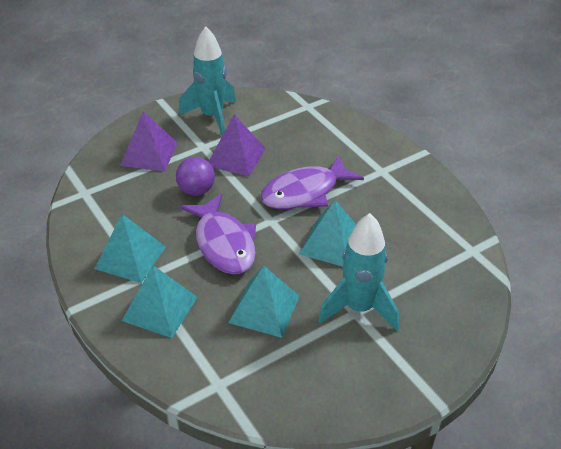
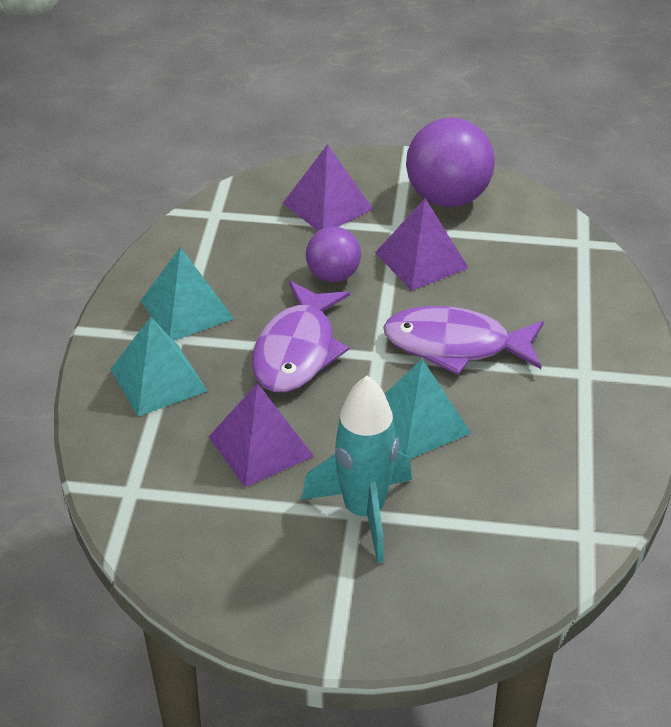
camera: 40 degrees right, 0 degrees up
(212, 117) = (447, 197): turquoise rocket -> purple ball
(264, 309) = (260, 446): turquoise pyramid -> purple pyramid

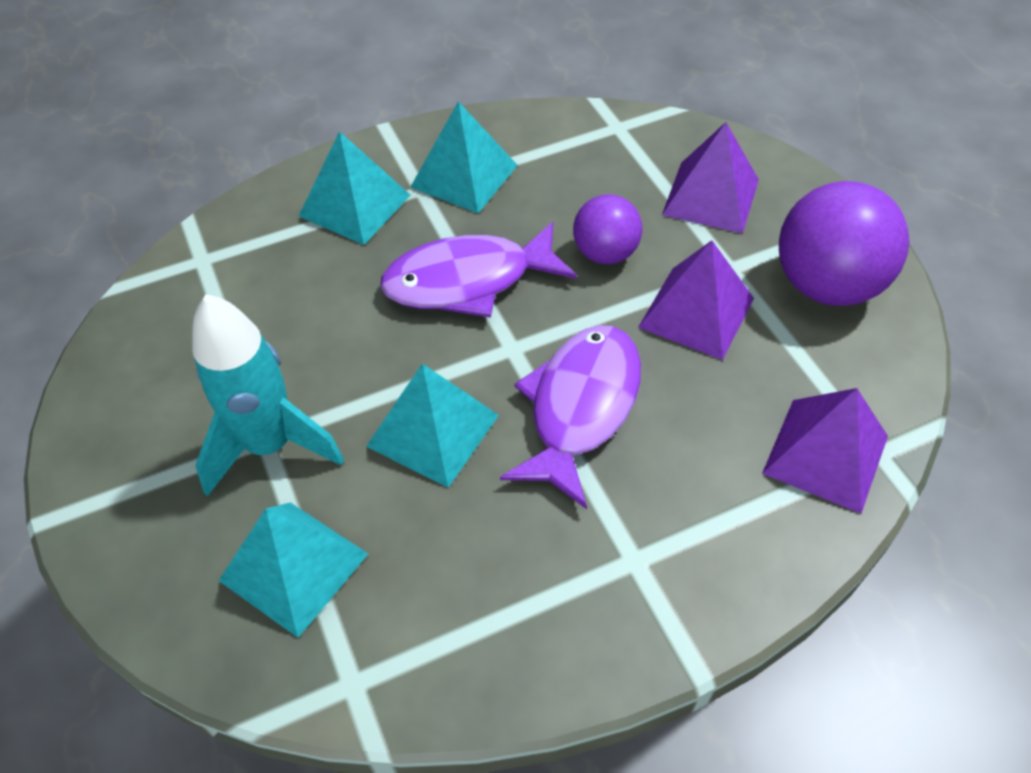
camera: 60 degrees right, 10 degrees up
(260, 446) = (313, 319): purple pyramid -> purple pyramid (825, 454)
(455, 345) = (580, 408): purple fish -> purple fish turned 45 degrees clockwise
(479, 533) = (294, 567): none -> turquoise pyramid

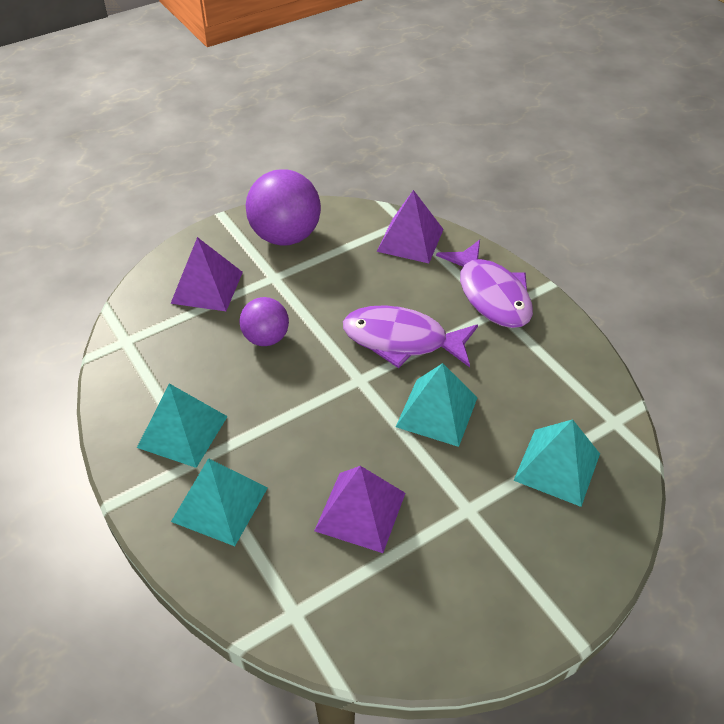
camera: 100 degrees left, 5 degrees down
(270, 445) = (473, 504): turquoise rocket -> none
(468, 281) = (300, 412): purple fish -> purple fish (491, 294)
(696, 312) = (315, 291): purple pyramid -> purple pyramid (360, 511)

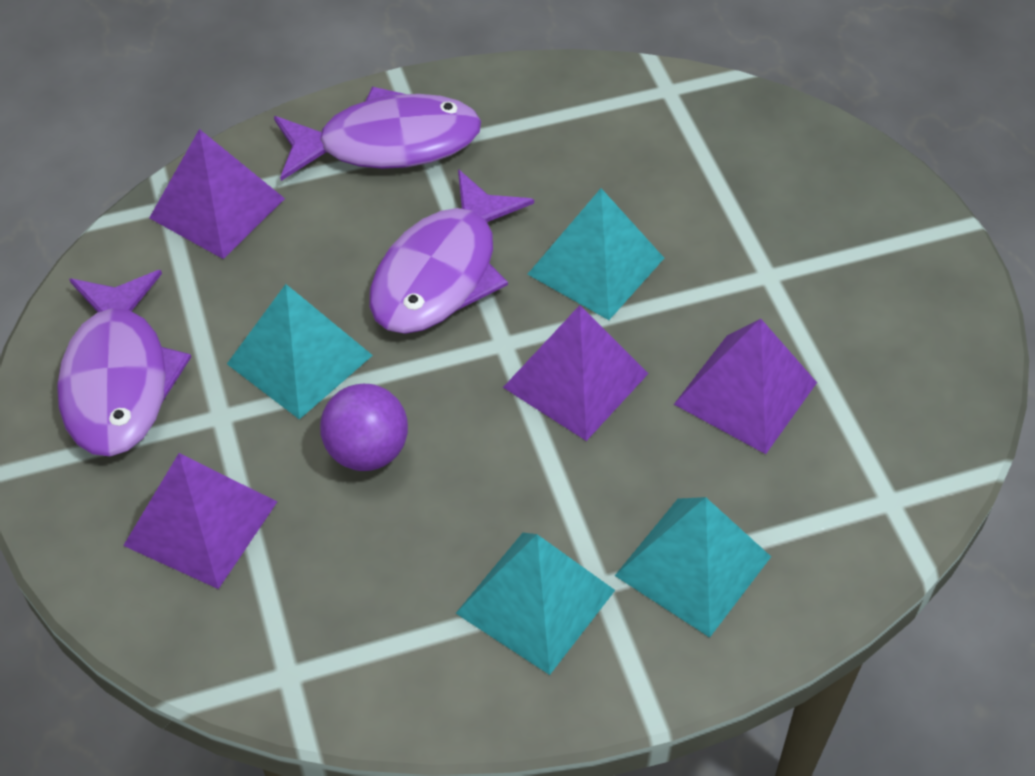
camera: 75 degrees left, 5 degrees up
(285, 236) = (118, 379): purple ball -> purple fish
(343, 419) = (576, 380): none -> purple pyramid
(557, 466) = (724, 167): turquoise pyramid -> turquoise pyramid (299, 359)

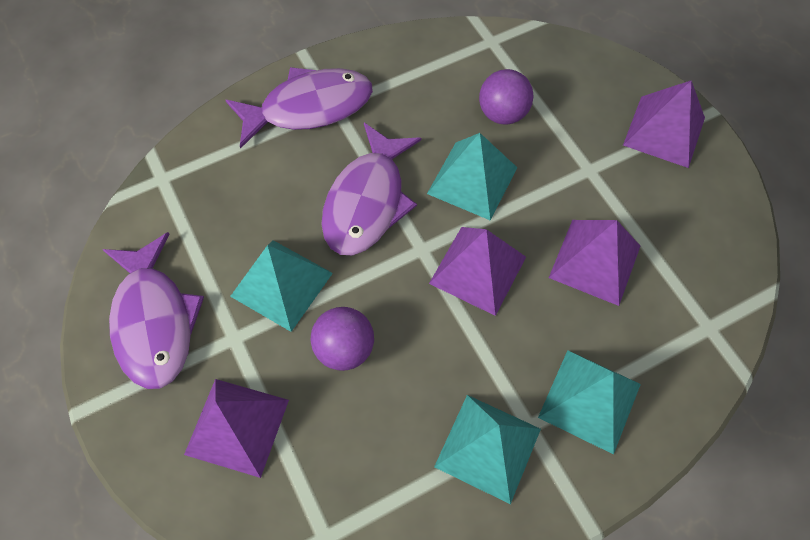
camera: 10 degrees left, 10 degrees up
(217, 208) = (198, 175): purple pyramid -> purple pyramid (664, 131)
(660, 186) = (502, 114): none -> purple ball

